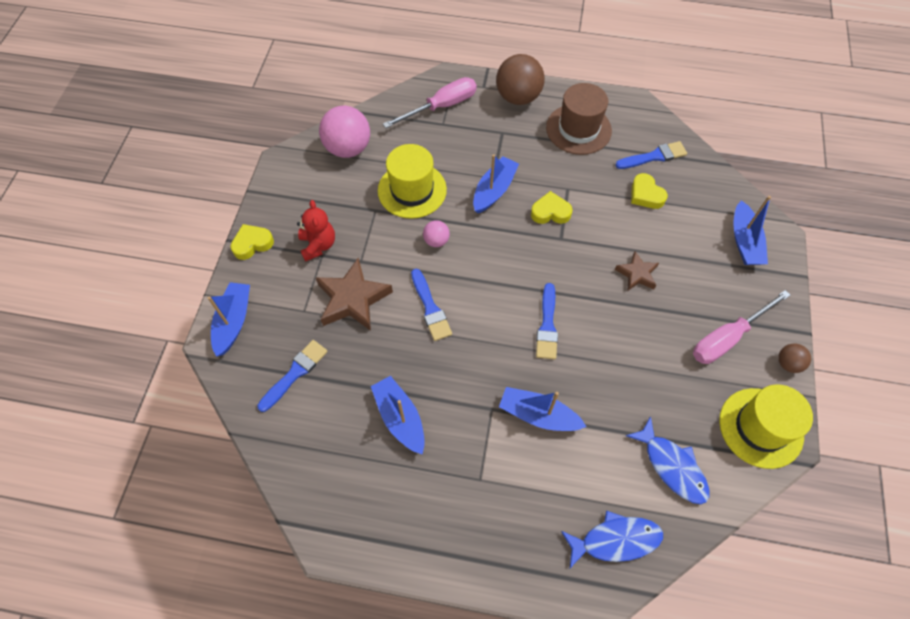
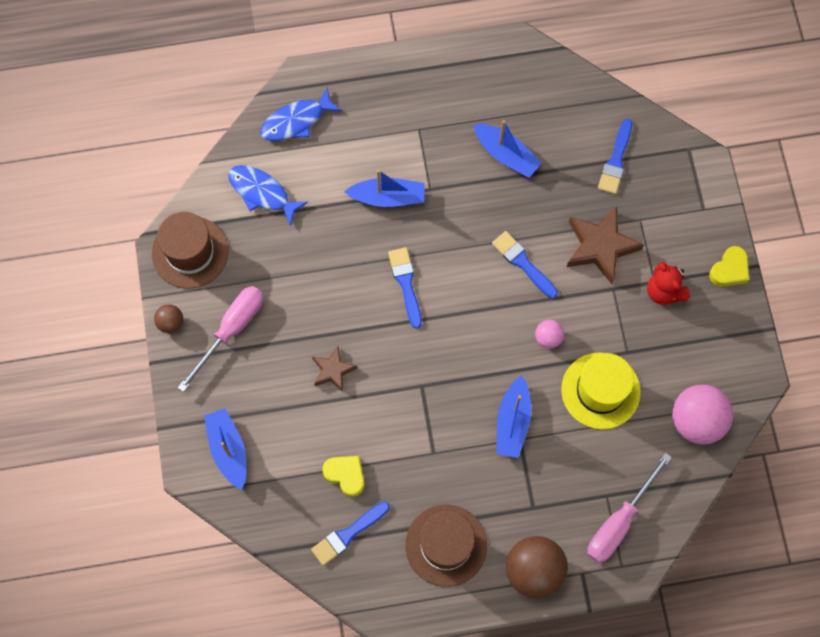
camera: 160 degrees right, 10 degrees up
(233, 322) = (698, 187): blue boat -> none
(550, 212) = (442, 415): yellow heart -> none
(761, 427) = (190, 252): yellow hat -> brown hat

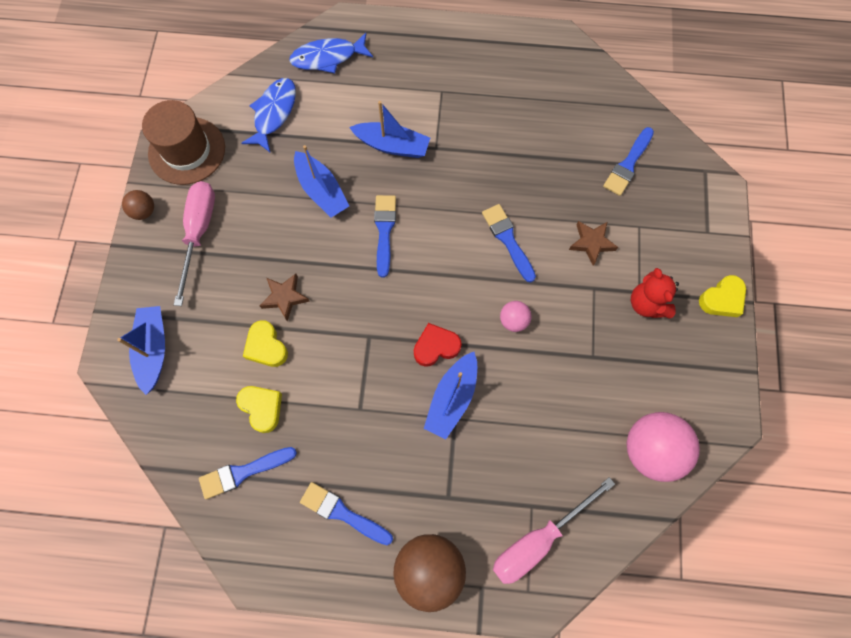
camera: 15 degrees right, 0 degrees up
(231, 330) = (199, 233): pink screwdriver -> pink screwdriver turned 45 degrees counterclockwise
(262, 193) = (274, 113): blue fish -> blue fish turned 60 degrees clockwise
(331, 420) = (266, 346): none -> yellow heart
(446, 545) = (342, 513): brown hat -> blue brush
(485, 380) = (436, 347): none -> red heart
(506, 154) = (519, 133): blue boat -> blue boat (321, 191)
(600, 246) = (591, 243): brown star -> brown star, size x0.57
(600, 391) = (554, 390): yellow hat -> none

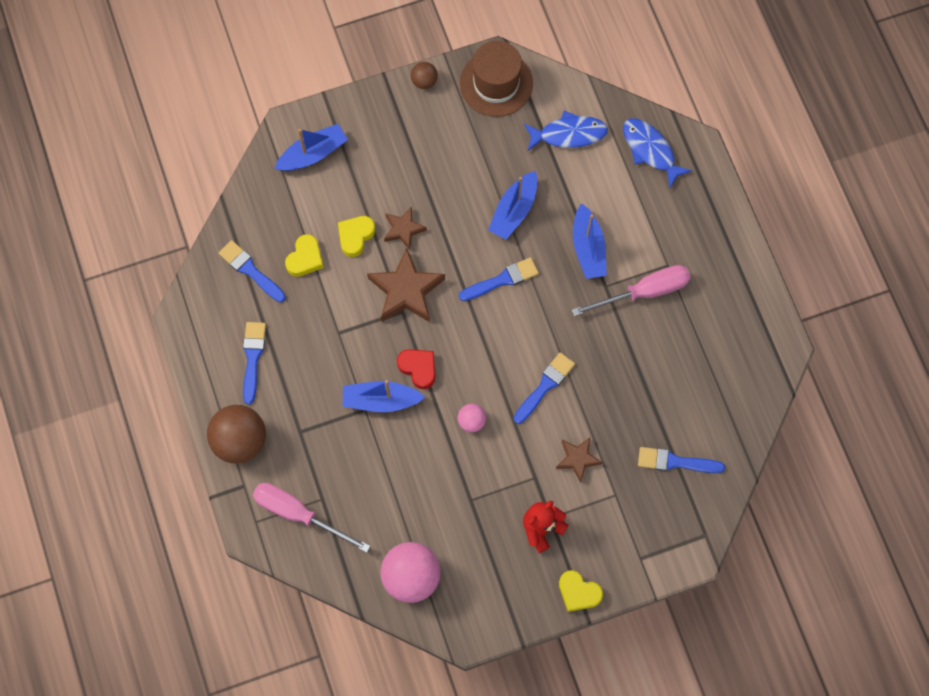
camera: 65 degrees right, 0 degrees up
(199, 233) = (426, 134): pink screwdriver -> pink screwdriver (644, 292)
(349, 323) = (406, 290): none -> brown star

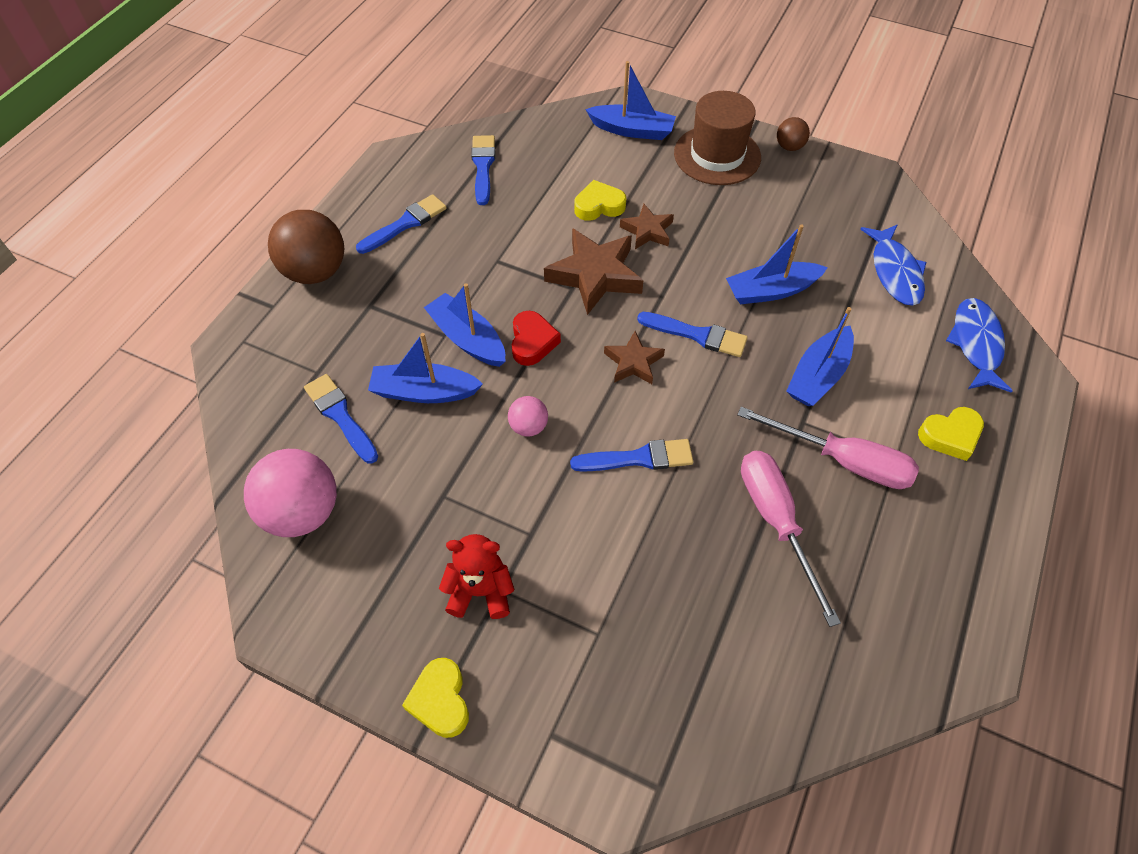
camera: 45 degrees right, 15 degrees down
(298, 514) = (283, 366): pink screwdriver -> pink screwdriver (776, 522)
(305, 258) = (537, 190): yellow heart -> yellow heart (950, 436)
(394, 454) = (424, 392): none -> blue boat
(496, 83) = (858, 190): brown hat -> brown hat (717, 155)
(569, 134) = (894, 272): blue fish -> blue fish turned 45 degrees clockwise
(577, 459) = (596, 558): brown star -> brown star (633, 362)
(675, 462) = (706, 664): blue brush -> blue brush (340, 416)

